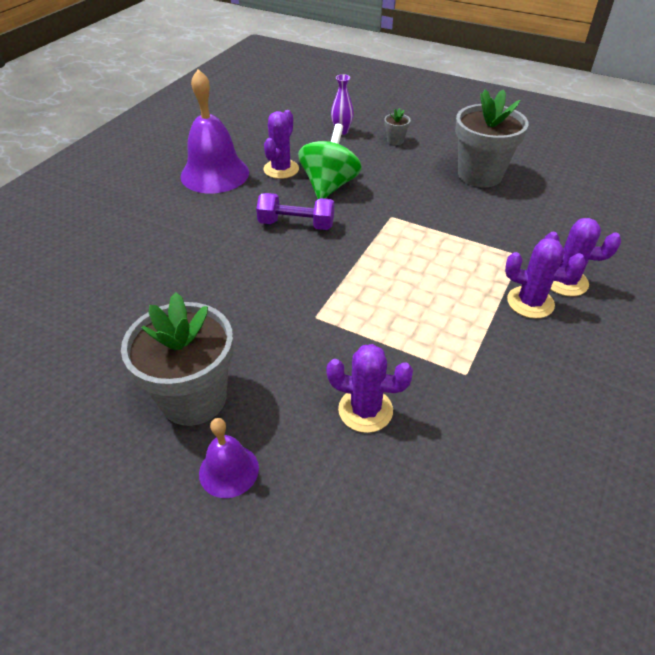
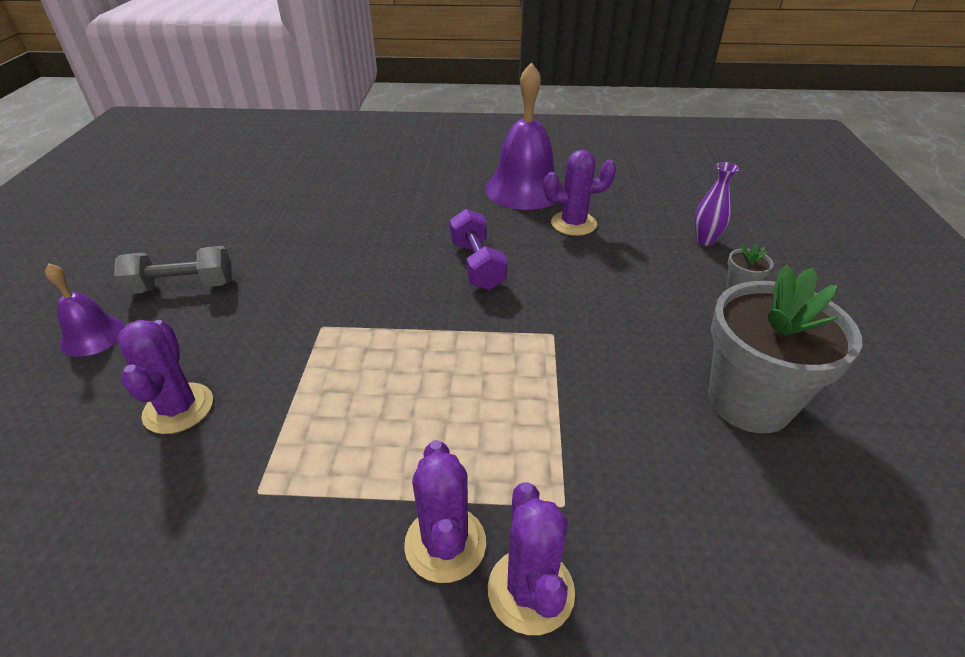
camera: 65 degrees right, 5 degrees down
(193, 398) = (182, 287): grey flower pot -> grey dumbbell
(329, 186) = (573, 265): green spinning top -> none

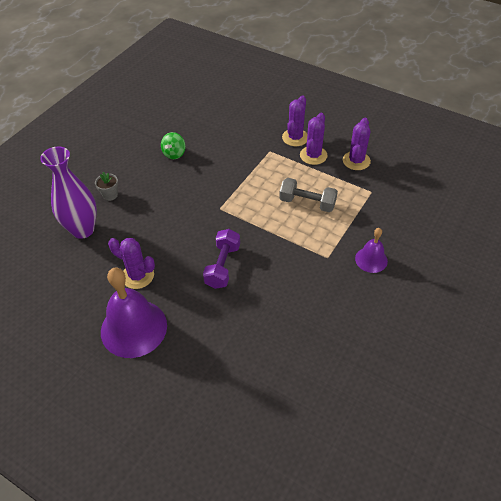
camera: 150 degrees left, 10 degrees up
(93, 336) = (452, 300): purple bell -> purple bell (371, 259)
(178, 408) = (402, 237): purple cactus -> purple cactus (356, 161)
(182, 287) = (403, 322): grey dumbbell -> grey dumbbell (307, 203)
(705, 240) = (83, 230): purple vase -> purple vase, size x1.94
(749, 401) = (174, 154): grey flower pot -> green spinning top

